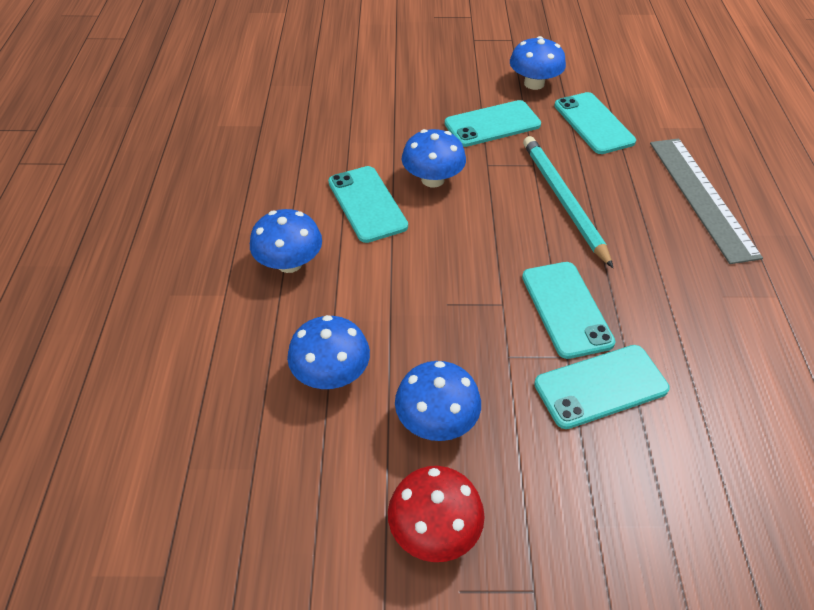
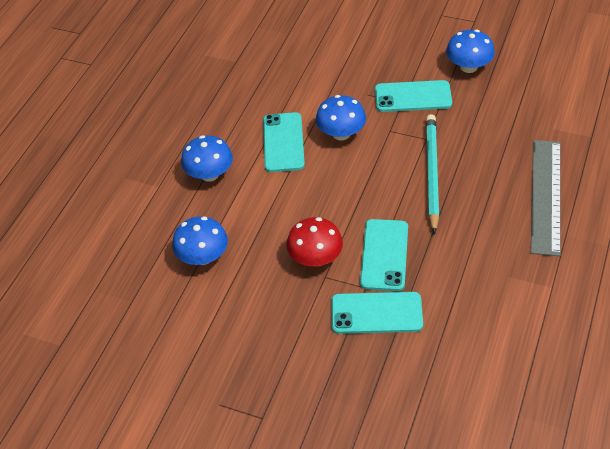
camera: 25 degrees right, 0 degrees up
(434, 529) = (221, 367): red mushroom -> red mushroom (315, 258)
(436, 420) = (255, 304): blue mushroom -> none
(593, 123) = (497, 113): turquoise phone -> none

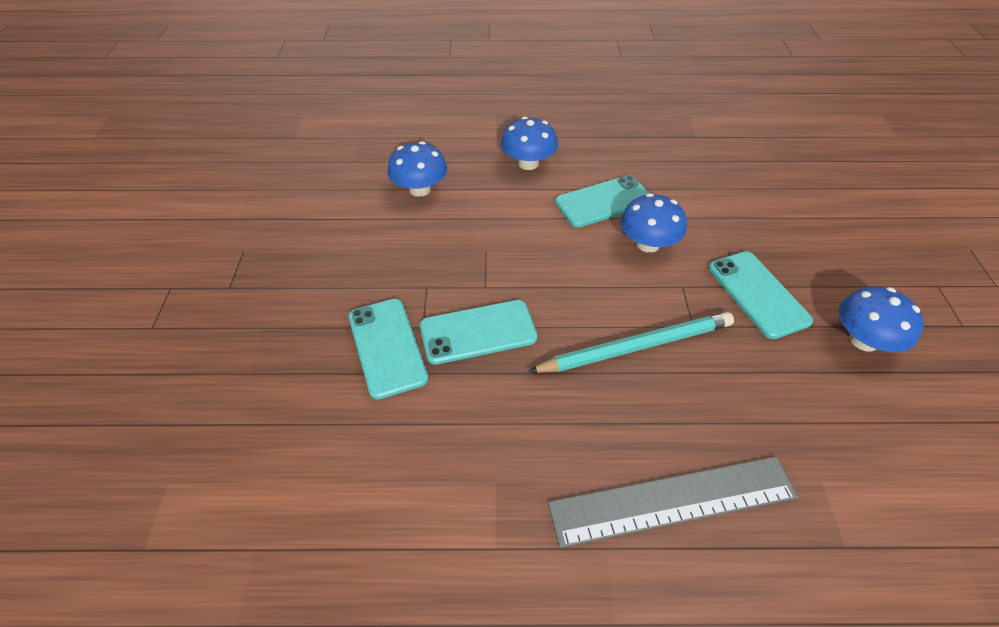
camera: 65 degrees right, 0 degrees up
(315, 258) = (450, 272): red mushroom -> none

